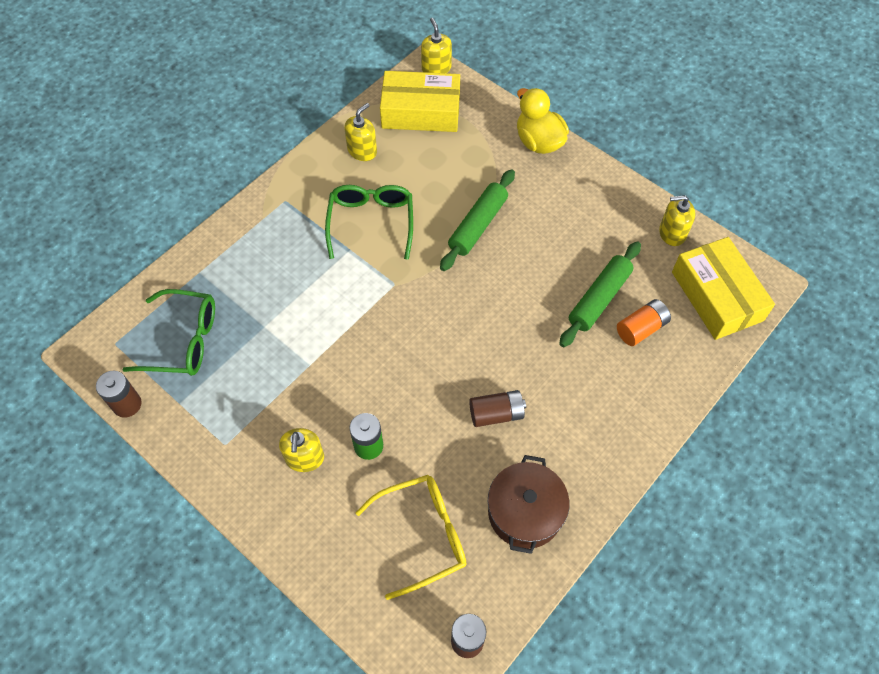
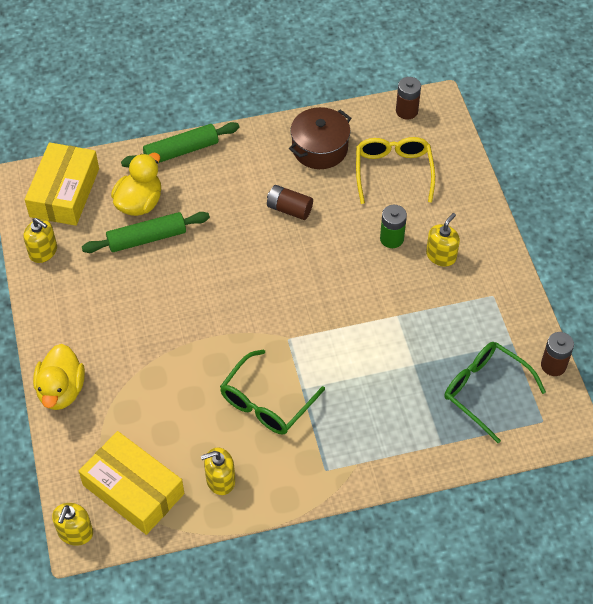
camera: 145 degrees left, 5 degrees down
(423, 535) = (393, 171): yellow glasses -> yellow glasses turned 75 degrees clockwise
(478, 225) = (182, 347): green rolling pin -> green rolling pin (181, 151)
(641, 329) = (139, 203): orange battery -> yellow duck

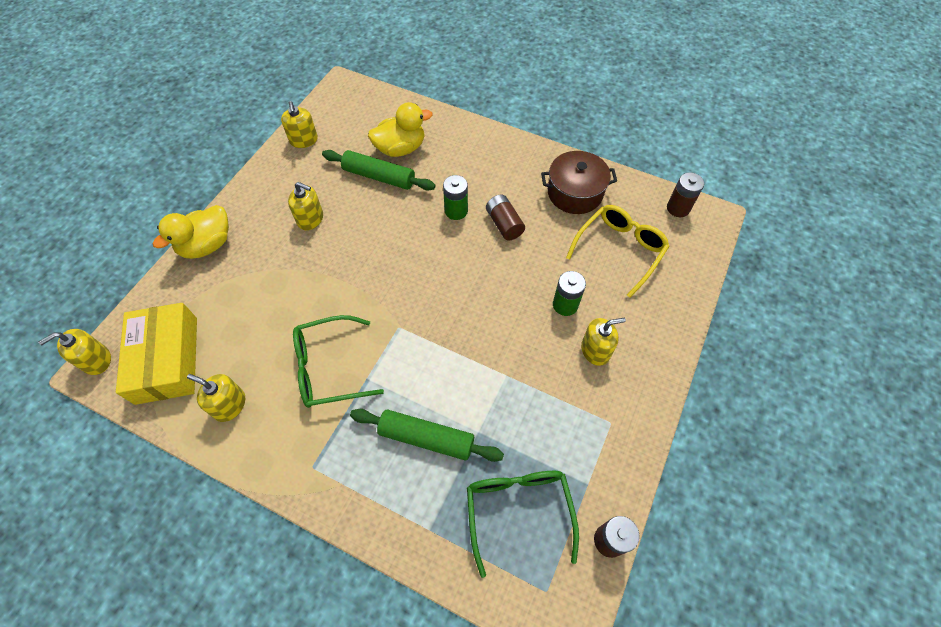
camera: 40 degrees right, 5 degrees up
(64, 192) = (360, 110): yellow box -> none
(127, 310) = (310, 219): none -> yellow soap dispenser
(181, 151) = (467, 131): green rolling pin -> green rolling pin (426, 438)
(241, 224) = (456, 211): none -> green battery

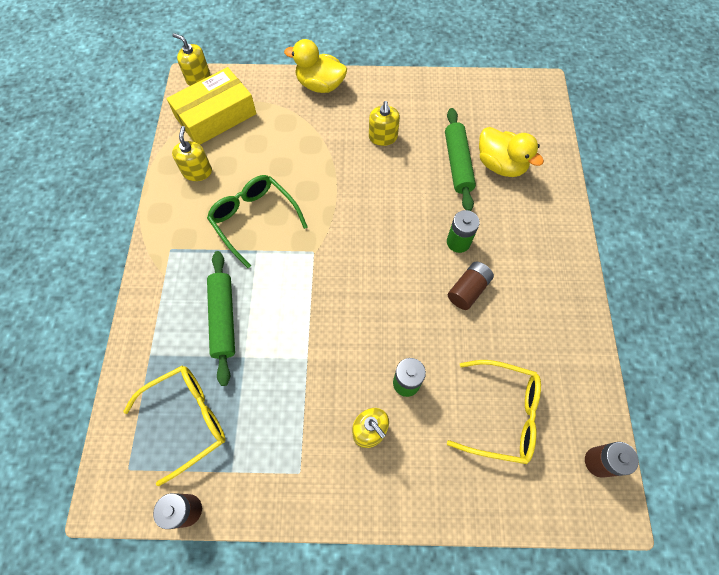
camera: 65 degrees right, 5 degrees up
(304, 140) = (460, 91): yellow soap dispenser -> none
(518, 510) = (188, 419): green glasses -> yellow glasses
(575, 193) = (548, 342): brown pot -> none

